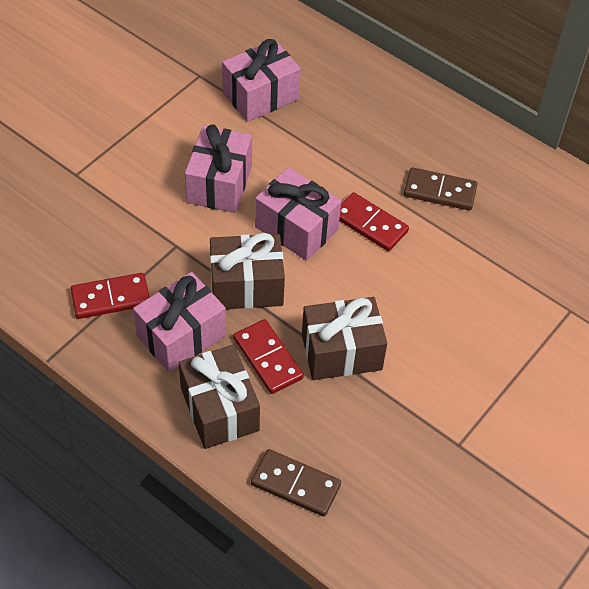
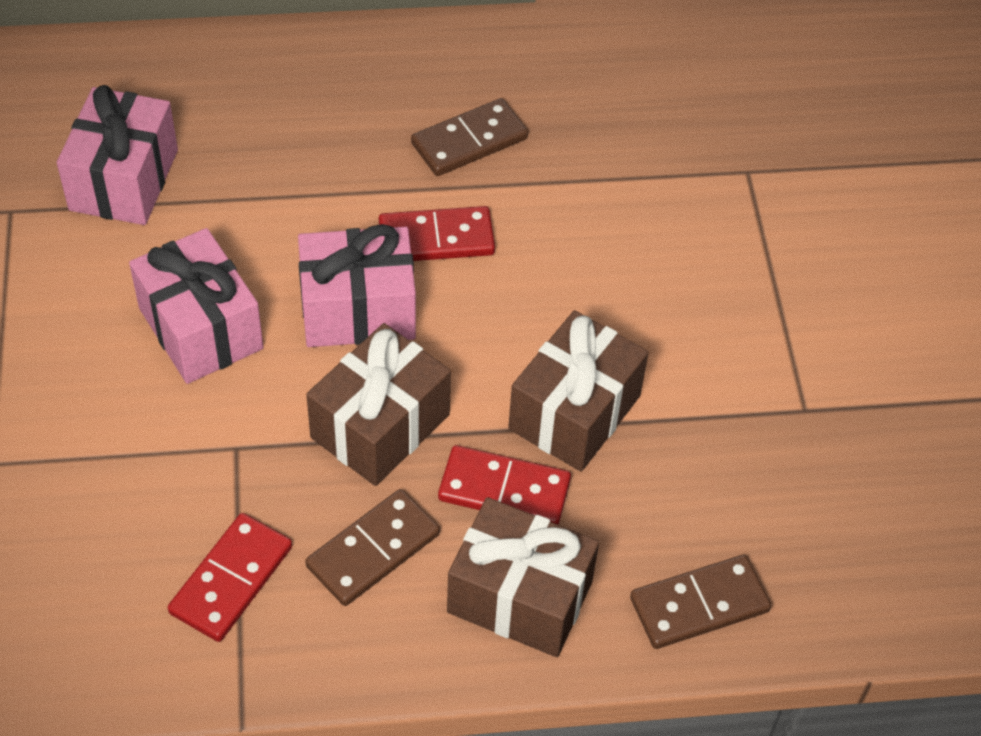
camera: 45 degrees left, 0 degrees up
(181, 335) = (373, 550): pink gift -> brown domino

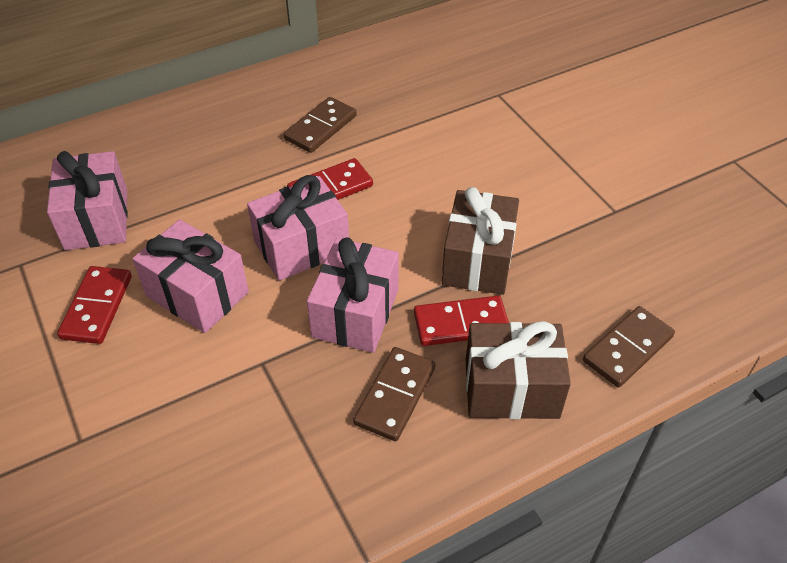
camera: 20 degrees left, 5 degrees down
(231, 580) = (304, 455): red domino -> red domino (97, 307)
(380, 426) = (355, 313): brown gift -> pink gift

